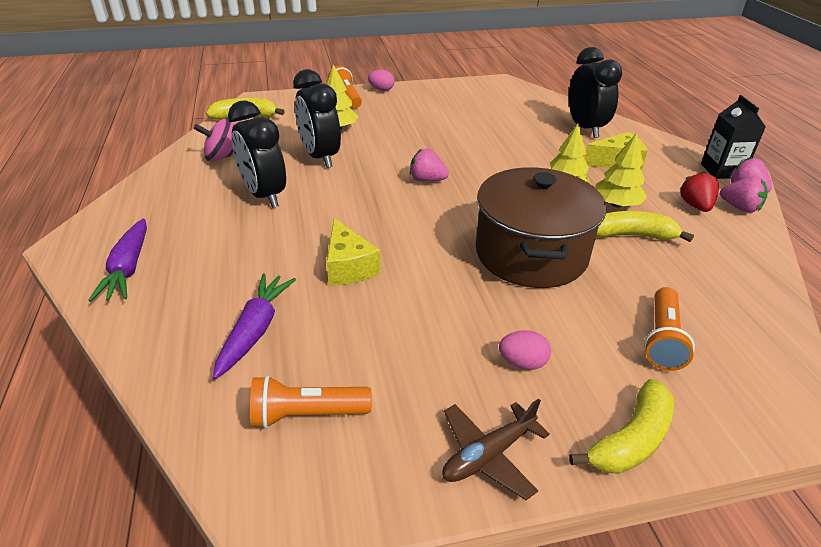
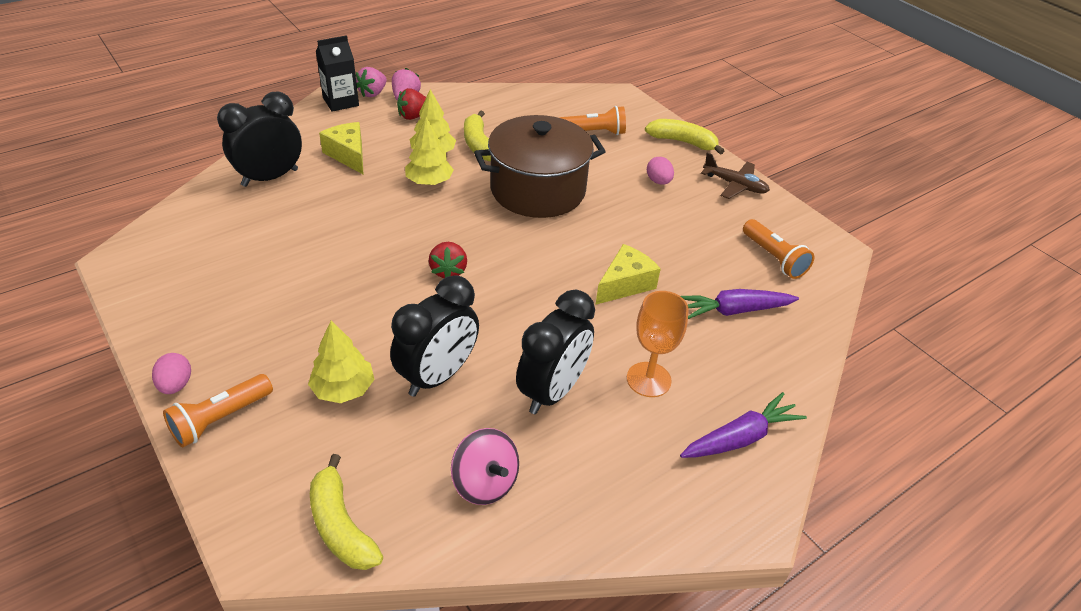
camera: 115 degrees left, 5 degrees up
(230, 242) = (648, 379): none -> orange goblet
(427, 180) = (448, 271): pink strawberry -> red strawberry

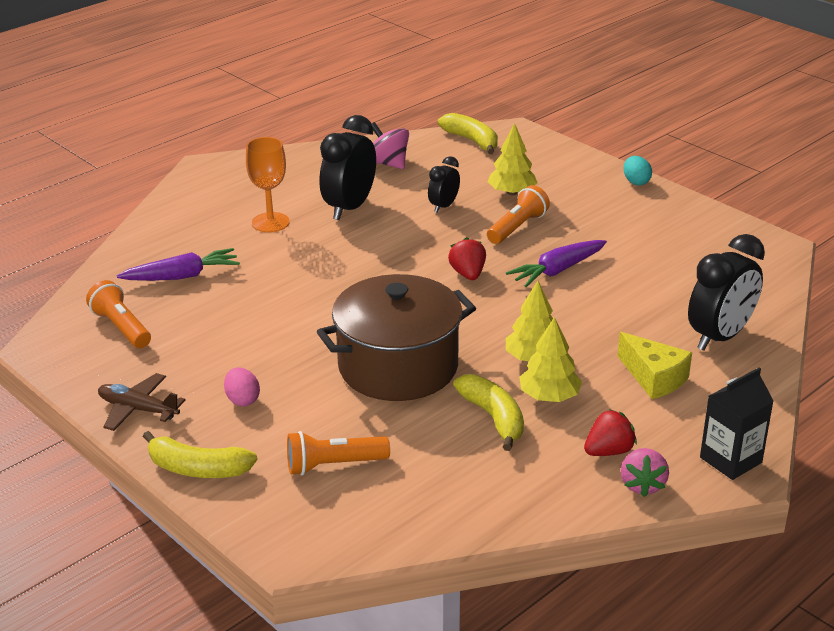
camera: 175 degrees right, 10 degrees down
(176, 385) = (636, 182): pink egg -> turquoise egg
(220, 419) = (587, 170): orange flashlight -> orange flashlight (517, 227)
(373, 93) = (697, 485): pink strawberry -> none
(437, 376) = (443, 206): black clock -> black clock, size x0.55
(625, 284) = (289, 284): yellow cheese -> none
(740, 438) = (201, 200): purple carrot -> purple carrot (557, 271)

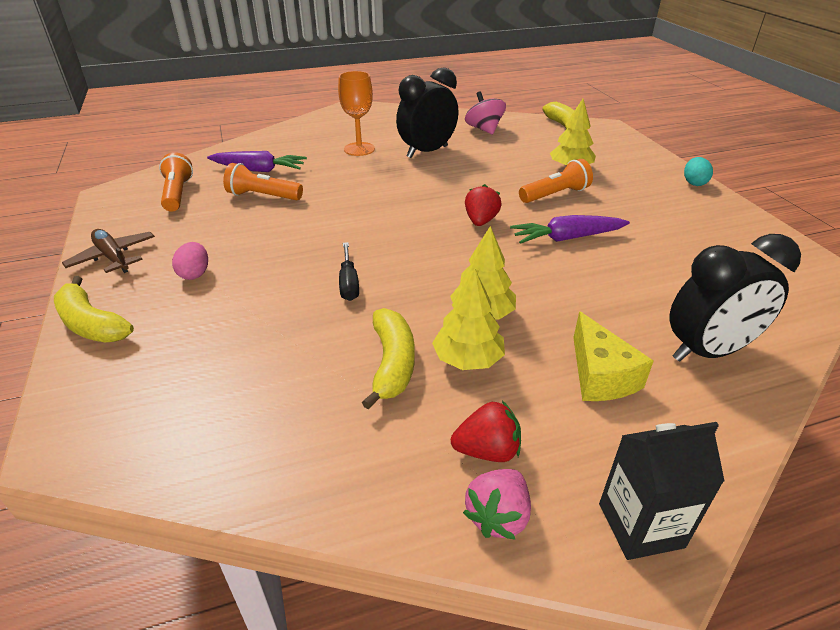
camera: 25 degrees right, 5 degrees up
(333, 465) = (199, 361): orange flashlight -> orange flashlight (263, 196)
(398, 366) = (349, 283): brown pot -> black screwdriver
(443, 206) = (503, 166): black clock -> none

